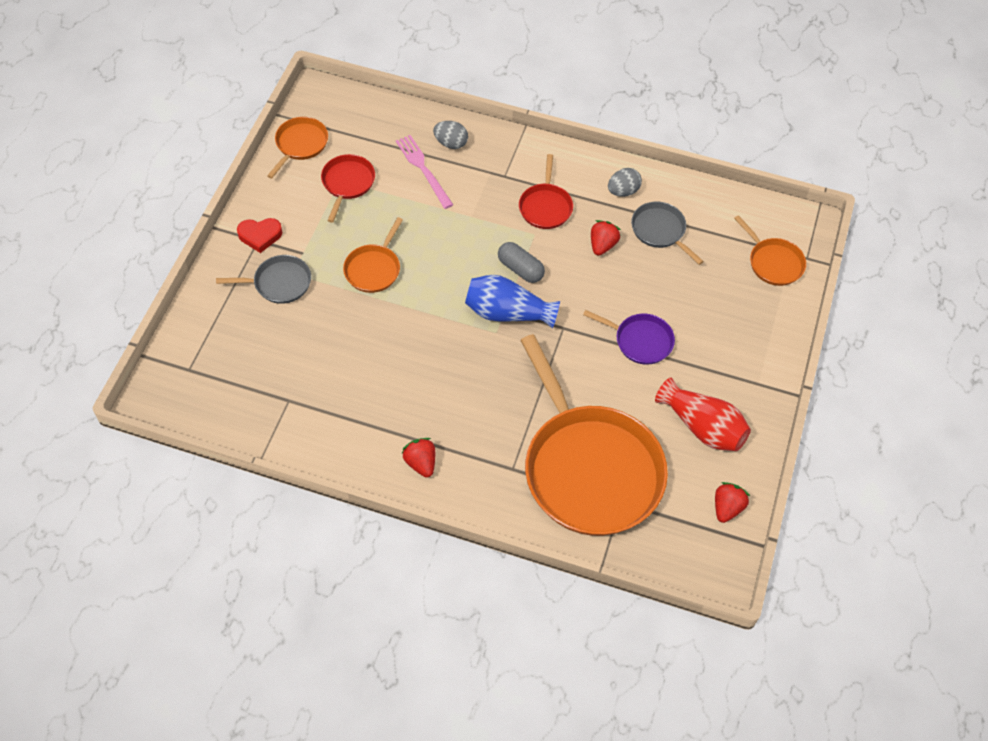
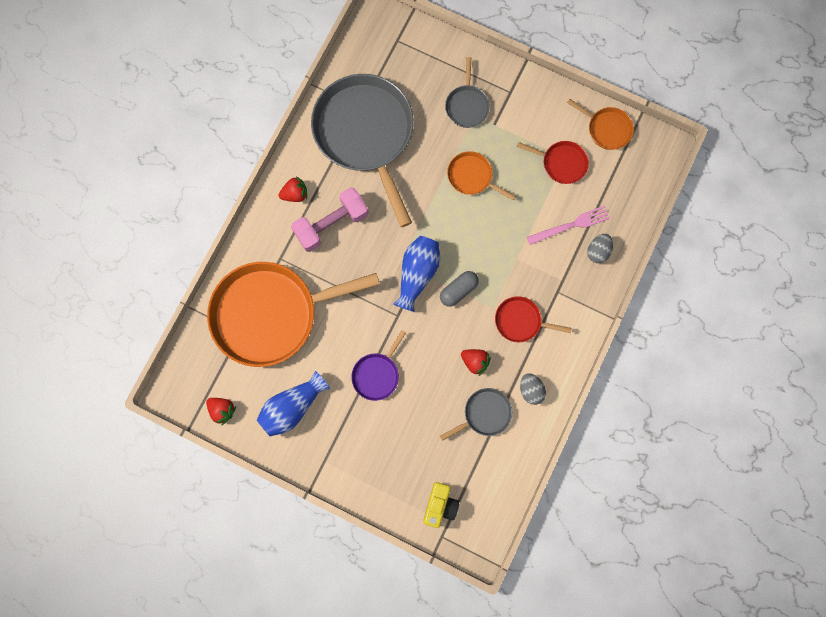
camera: 100 degrees right, 20 degrees up
(260, 236) = (514, 93): red heart -> none
(326, 390) = (365, 134): none -> grey pan
(457, 414) = (331, 224): none -> pink dumbbell
(702, 427) = (292, 407): red vase -> blue vase
(773, 263) = (440, 505): orange pan -> yellow camera

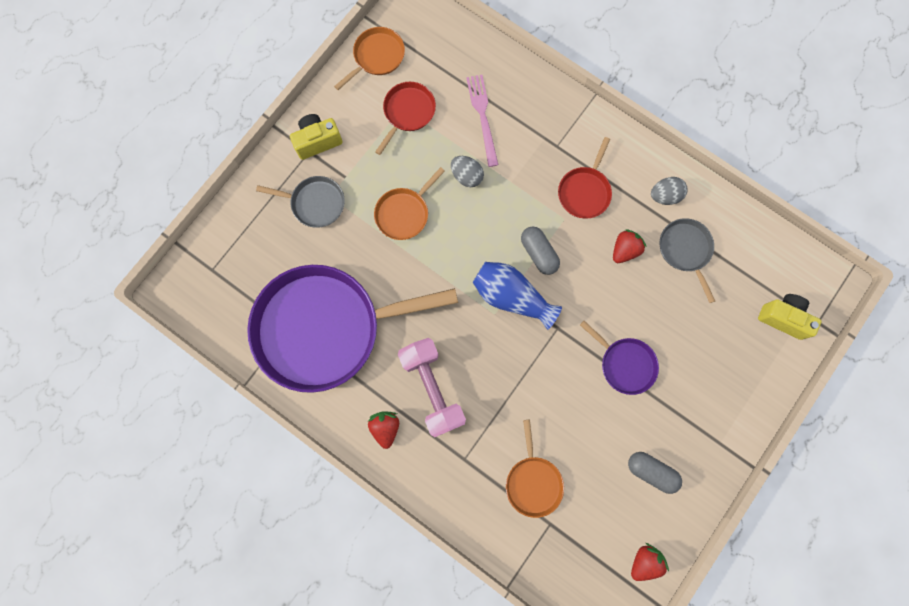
camera: 80 degrees left, 0 degrees up
(270, 314) = (533, 482): orange pan -> orange pan, size x0.44
(292, 407) = (651, 471): blue vase -> grey capsule
(365, 134) = (324, 328): grey pan -> purple pan
(520, 97) = (317, 141): none -> yellow camera
(598, 251) = (517, 95): grey egg -> grey egg (466, 176)

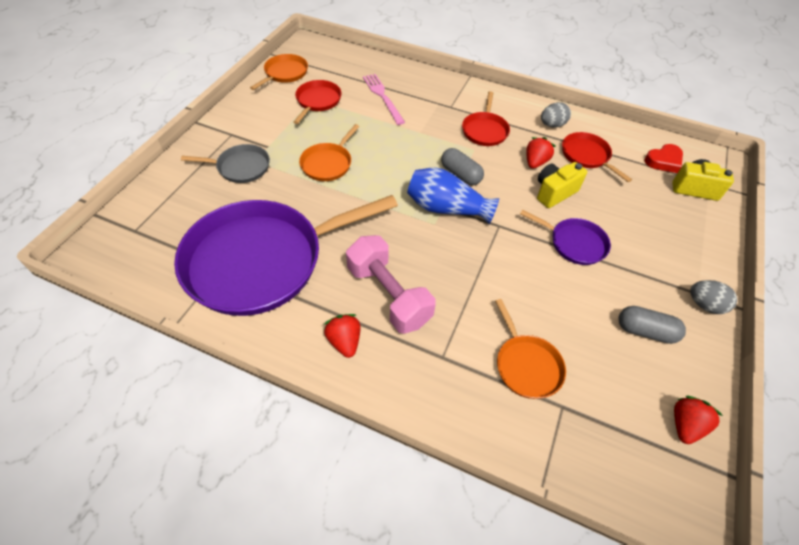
camera: 15 degrees left, 25 degrees down
(317, 141) = (238, 127): yellow camera -> yellow camera (554, 192)
(466, 176) = (379, 133): grey egg -> grey egg (704, 305)
(685, 250) = (586, 156): grey pan -> red pan
(769, 273) = (663, 161): none -> red heart

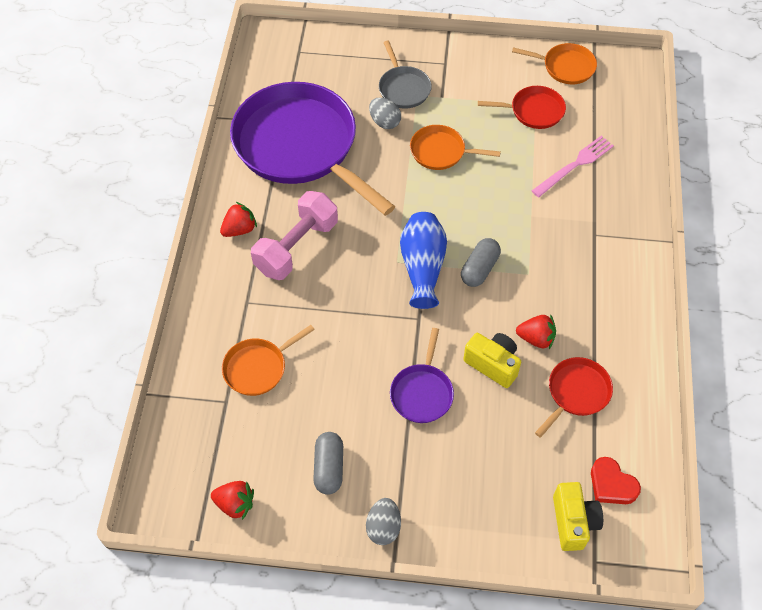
camera: 75 degrees right, 5 degrees up
(485, 130) = (567, 278): red pan -> none
(552, 125) = (618, 347): grey egg -> grey egg (384, 122)

